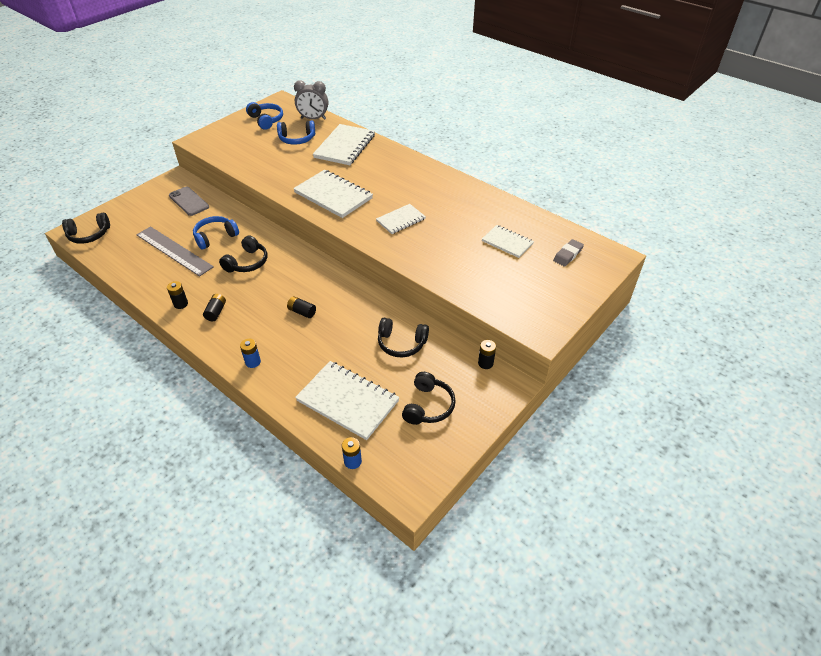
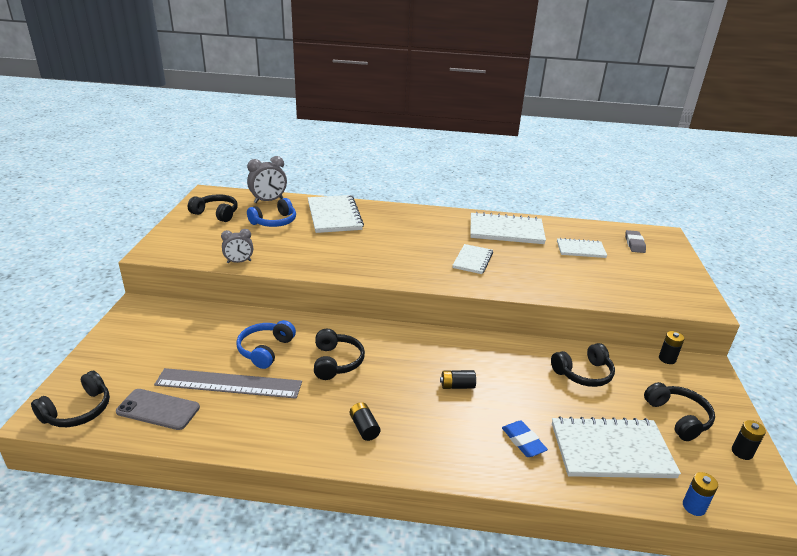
camera: 35 degrees left, 15 degrees down
(181, 304) = (310, 438): black battery -> black battery (742, 452)
(189, 201) = (185, 325): grey phone -> grey phone (158, 409)
(239, 165) = (239, 262): none -> grey clock
(253, 362) = (472, 461): blue battery -> none
(266, 120) = (216, 214): blue headphones -> black headphones
(298, 366) = (523, 441): none -> blue eraser
(333, 195) = (380, 259): white notebook -> white notebook (506, 231)

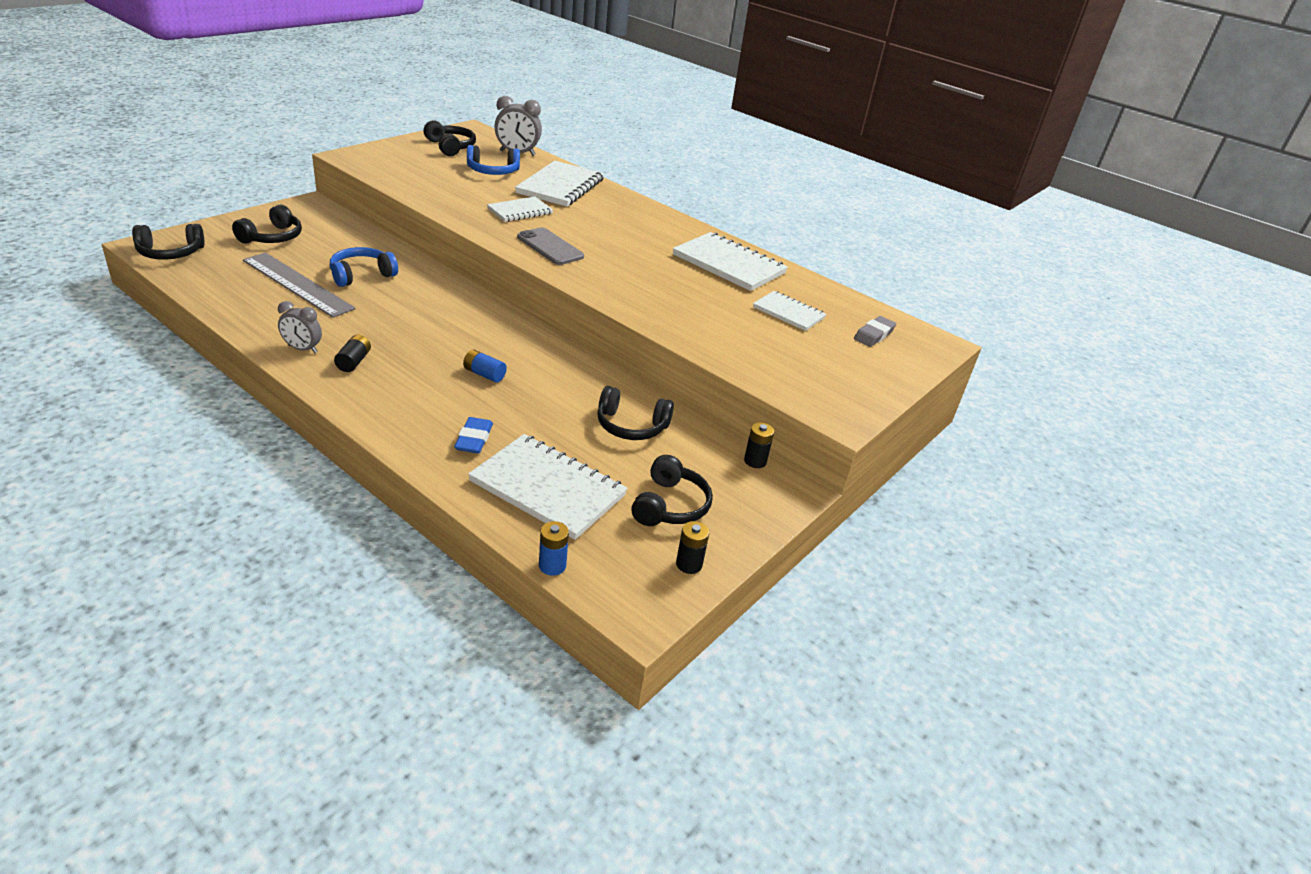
camera: 30 degrees right, 5 degrees up
(158, 409) = (222, 277): grey phone -> grey phone (550, 247)
(239, 262) = (407, 189): grey clock -> grey clock (302, 349)
(336, 362) = (406, 309): black headphones -> black headphones (272, 237)
(457, 386) = (484, 374): black battery -> blue battery
(472, 260) = (638, 272): white notebook -> white notebook (520, 211)

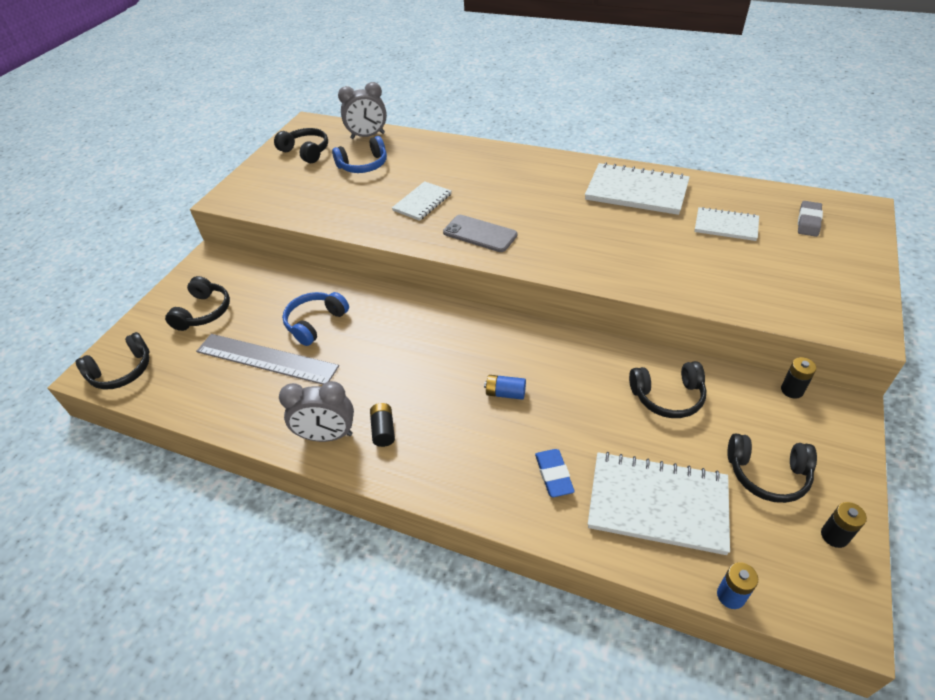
camera: 10 degrees left, 10 degrees up
(302, 349) = (327, 436): grey clock -> grey clock, size x1.51
(560, 186) = (433, 160): white notebook -> none
(670, 505) = (767, 474): black headphones -> black headphones turned 105 degrees clockwise

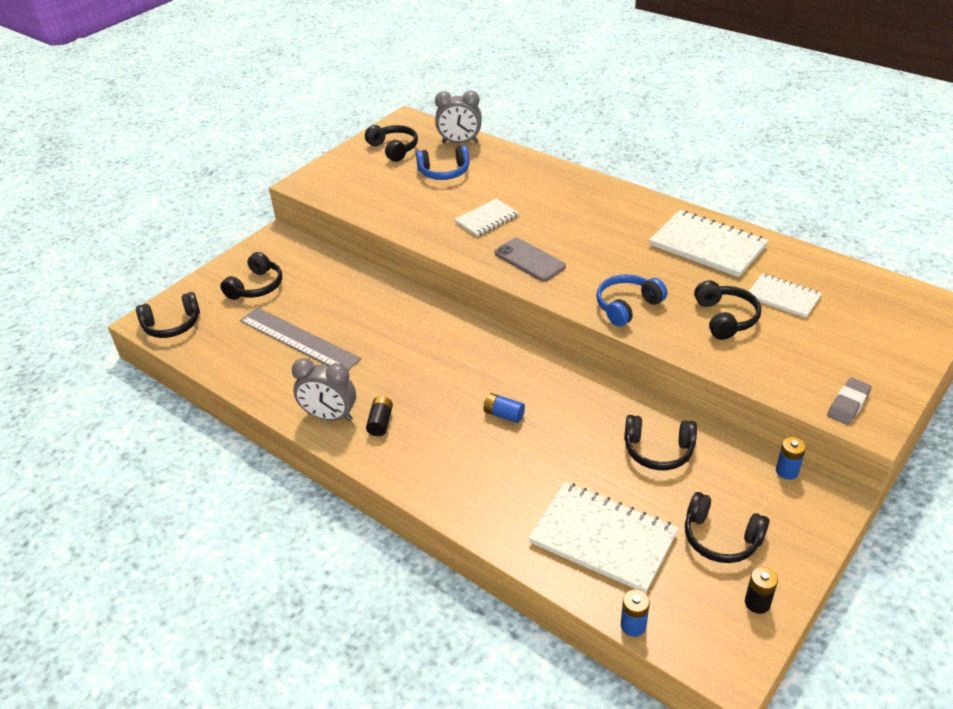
camera: 15 degrees right, 5 degrees down
(315, 323) = (353, 316): blue headphones -> blue headphones (627, 306)
(553, 475) = (518, 493): blue eraser -> none
(686, 255) = (725, 318): none -> black headphones
(792, 390) = (787, 471): black battery -> blue battery
(808, 222) = (874, 309): grey eraser -> grey eraser (848, 404)

